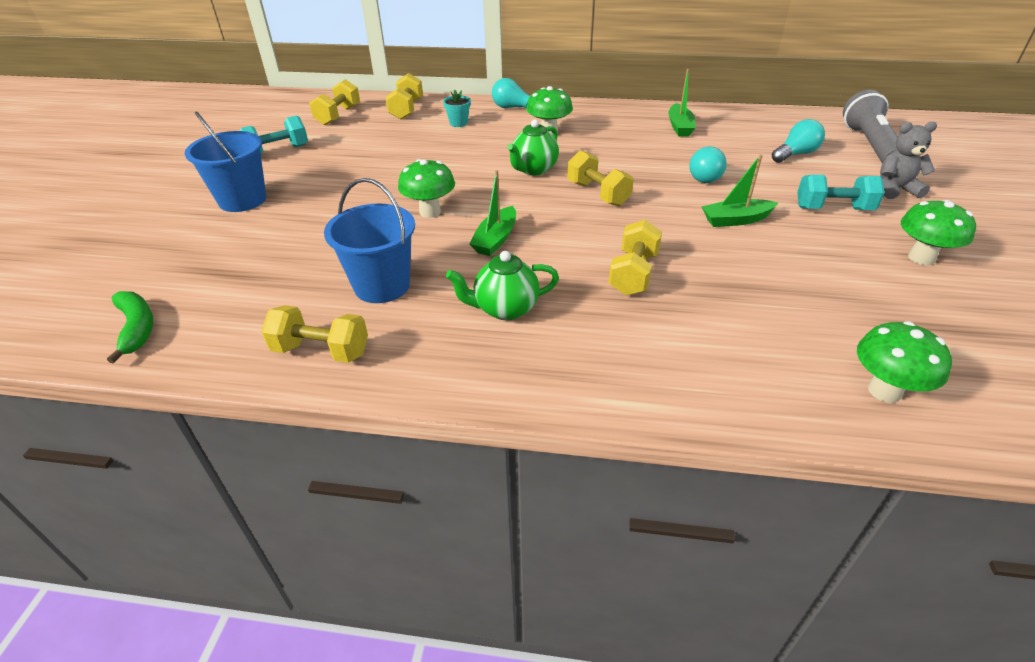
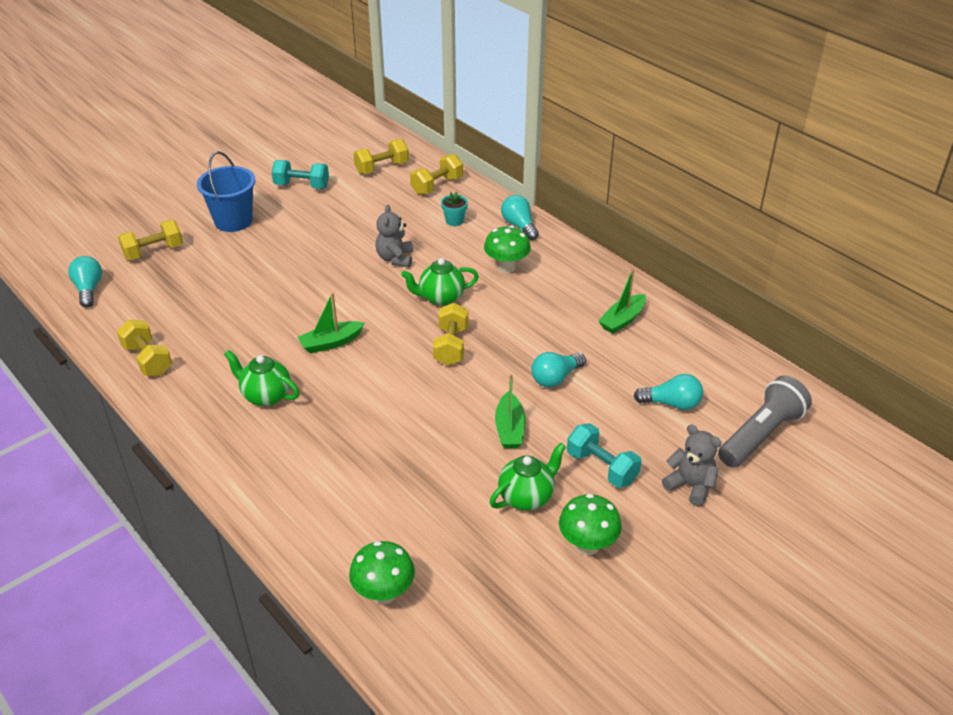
camera: 40 degrees right, 0 degrees up
(137, 328) = (89, 289): green banana -> turquoise light bulb
(382, 285) = (226, 336): blue bucket -> none
(430, 212) = (323, 296): green mushroom -> none
(451, 162) = (395, 259): none -> grey teddy bear
(633, 274) = (372, 422): yellow dumbbell -> yellow dumbbell (153, 252)
(736, 220) = (510, 428): green boat -> green boat turned 120 degrees counterclockwise
(830, 254) = (526, 497): none -> green teapot

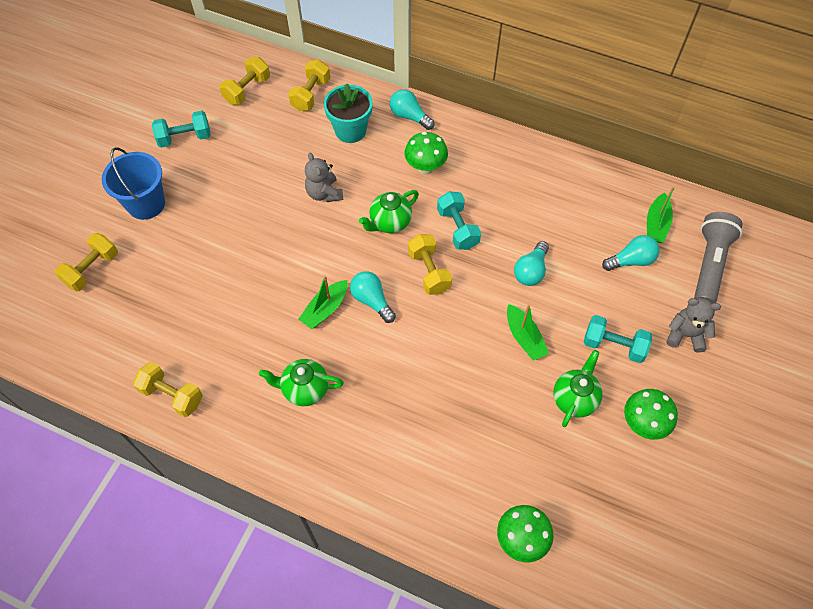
camera: 25 degrees left, 20 degrees up
(89, 289) = (58, 338): turquoise light bulb -> turquoise light bulb (372, 300)
(454, 221) = (350, 130): turquoise flower pot -> turquoise flower pot, size x1.85
(504, 322) = (457, 228): none -> turquoise dumbbell
(622, 320) = (549, 189): green boat -> green boat (656, 224)

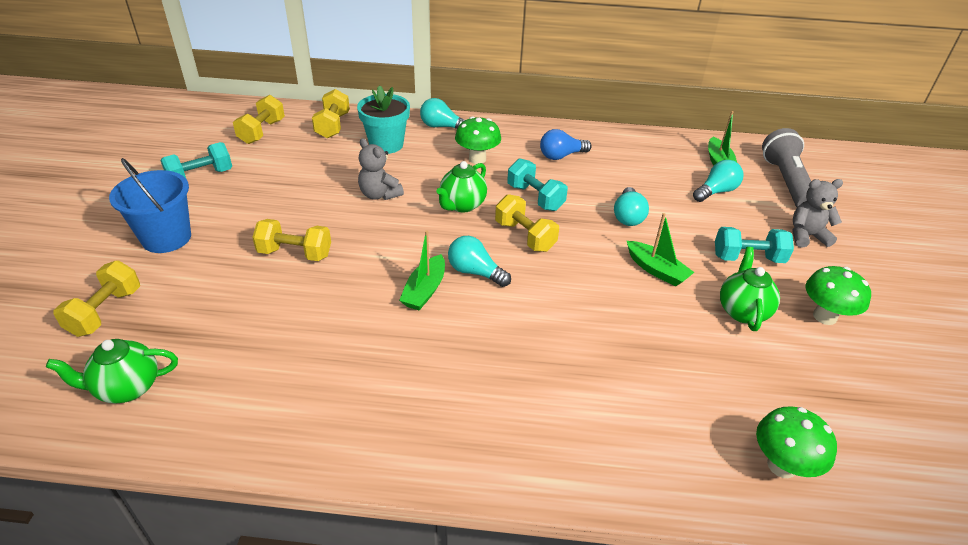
camera: 20 degrees left, 20 degrees down
(172, 395) = (255, 422): yellow dumbbell -> yellow dumbbell (295, 253)
(304, 389) = (434, 373): green teapot -> green teapot (127, 388)
(505, 180) = (561, 156): none -> blue light bulb

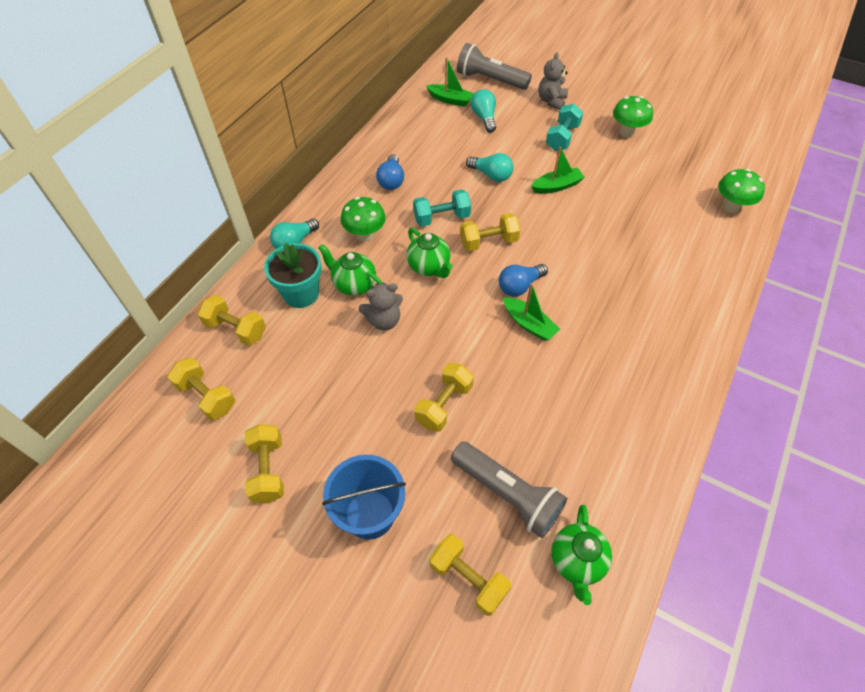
camera: 65 degrees left, 15 degrees up
(200, 319) = (507, 494): none -> grey flashlight
(201, 176) = (268, 470): turquoise dumbbell -> yellow dumbbell
(475, 272) = (519, 286): turquoise light bulb -> blue light bulb
(742, 311) = (610, 164): green teapot -> green teapot (354, 284)

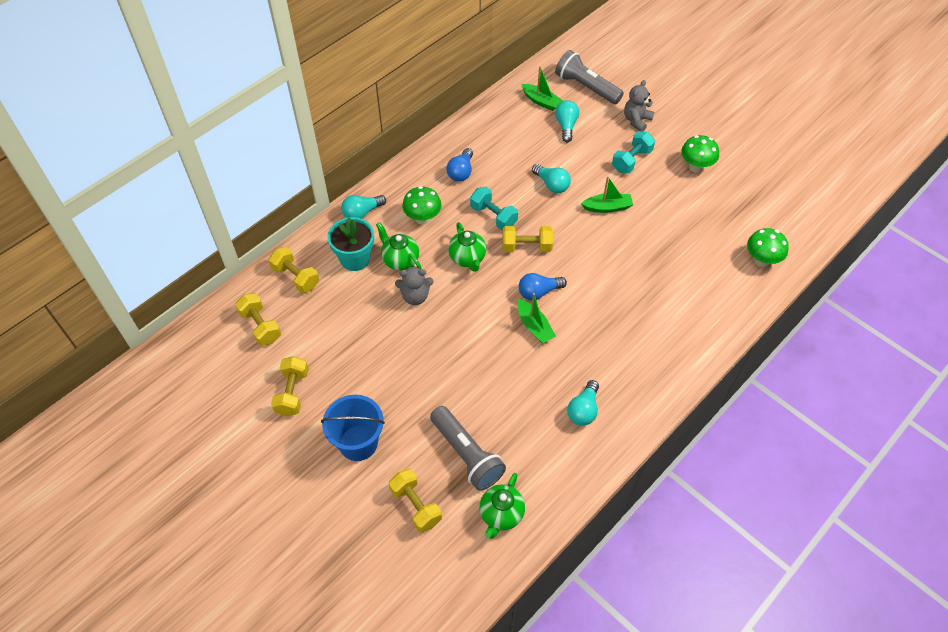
camera: 15 degrees right, 0 degrees up
(441, 218) = (493, 216): turquoise dumbbell -> turquoise dumbbell turned 45 degrees clockwise
(444, 404) = (441, 375): yellow dumbbell -> none
(620, 406) = (583, 410): none -> turquoise light bulb

